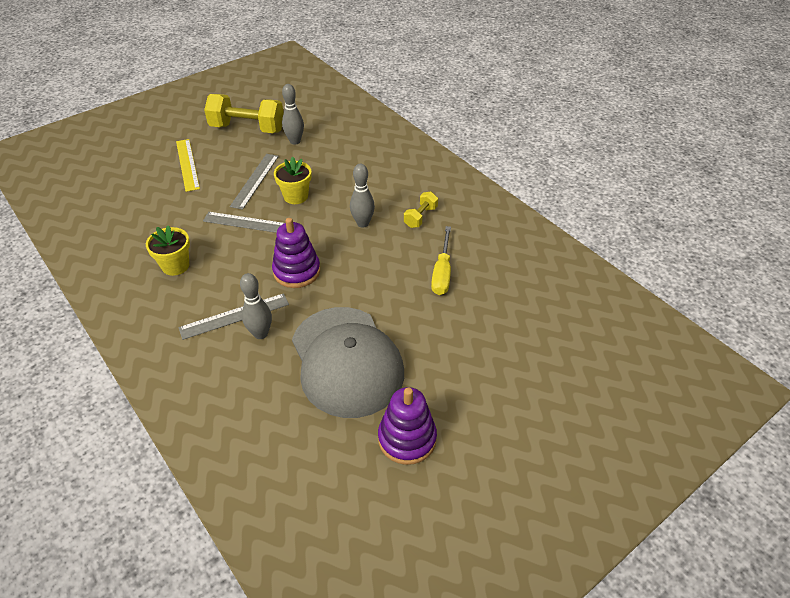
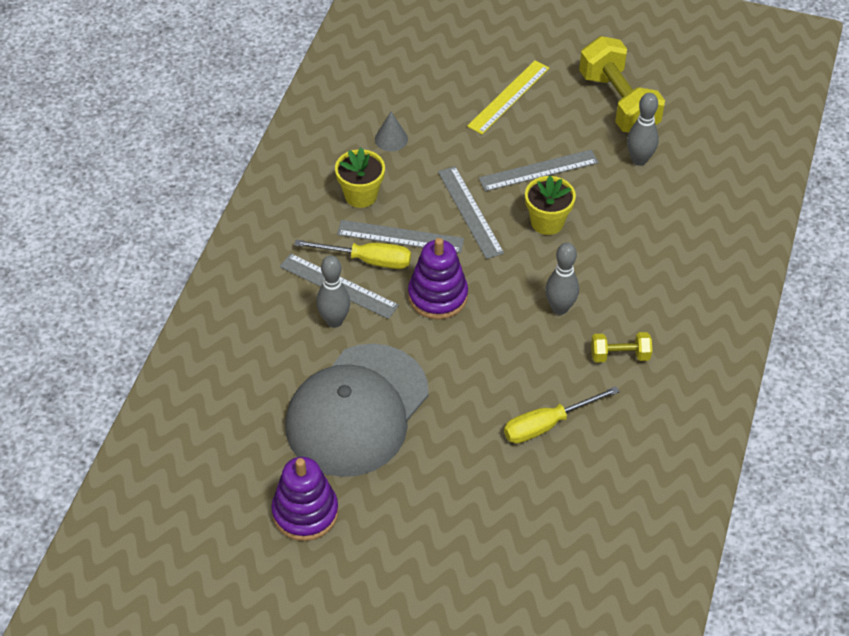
camera: 55 degrees right, 5 degrees up
(150, 228) = (391, 139): none -> grey cone
(231, 264) = (400, 237): none -> grey ruler
(231, 290) = (367, 260): none -> yellow screwdriver

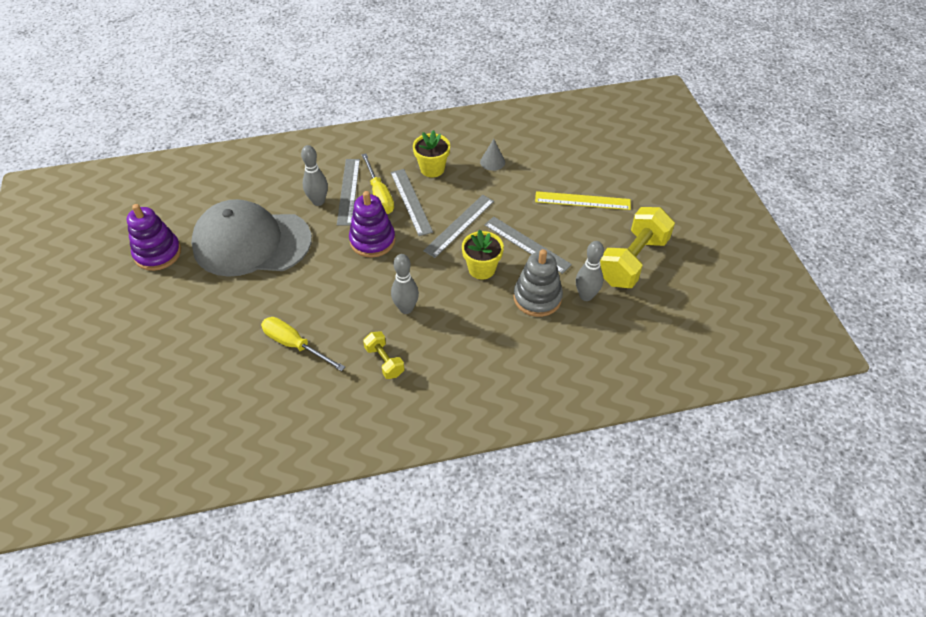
camera: 60 degrees right, 0 degrees up
(617, 197) = (537, 298): none -> grey stacking toy

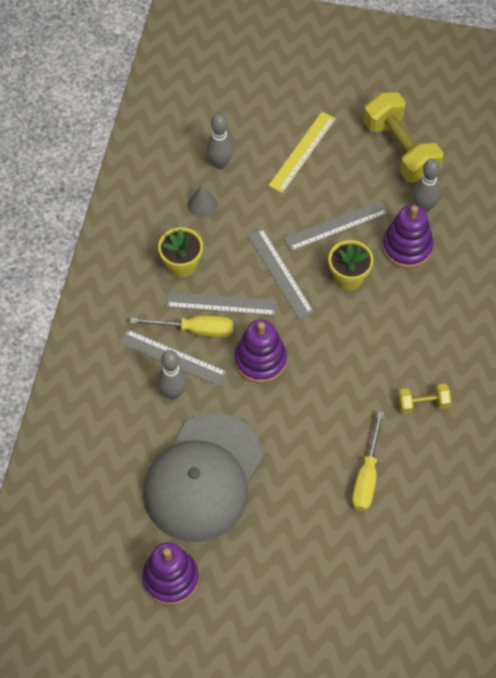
camera: 65 degrees left, 10 degrees up
(295, 345) = (367, 476): yellow screwdriver -> yellow screwdriver turned 45 degrees counterclockwise
(406, 308) = (367, 362): grey bowling pin -> grey bowling pin (220, 163)
(537, 298) = (407, 247): grey stacking toy -> purple stacking toy

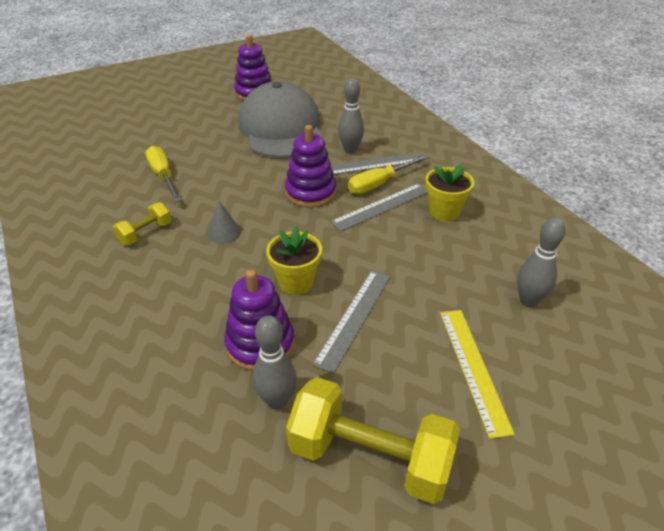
camera: 140 degrees right, 20 degrees down
(202, 204) = (491, 258): grey cone -> grey cone (224, 232)
(280, 273) = (361, 250): grey ruler -> none

